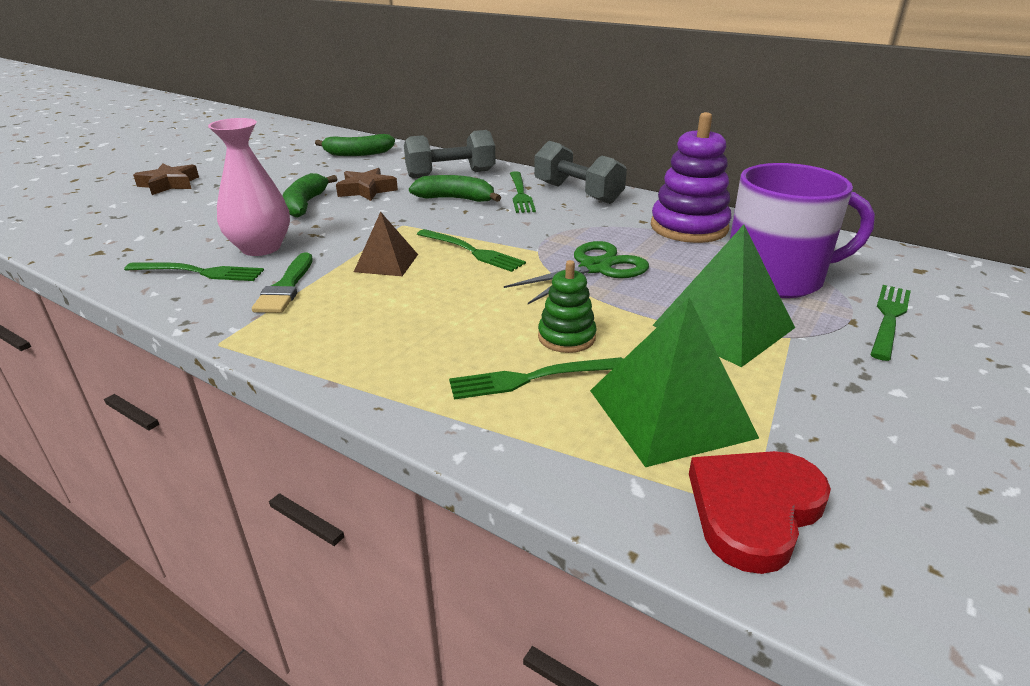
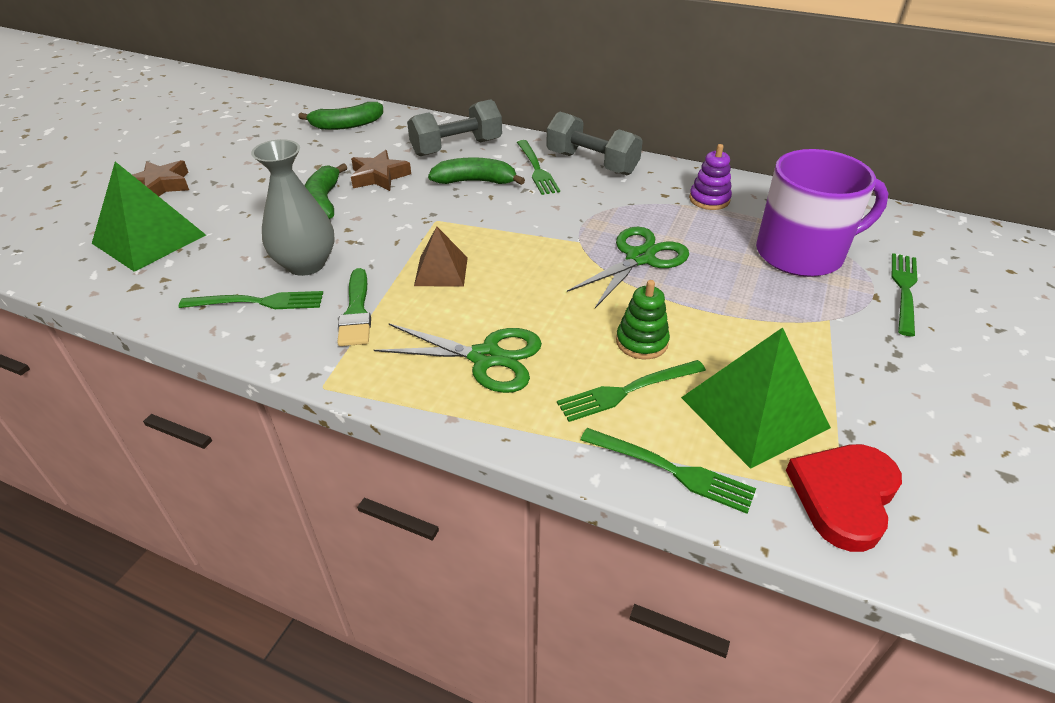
camera: 10 degrees left, 10 degrees up
(261, 248) = (306, 264): pink vase -> grey vase
(394, 335) = (486, 358): none -> green scissors
(473, 252) = (519, 249): green fork -> green fork (673, 471)
(689, 227) = (709, 199): purple stacking toy -> purple stacking toy, size x0.56
(723, 326) = (771, 314): green pyramid -> green pyramid (149, 239)

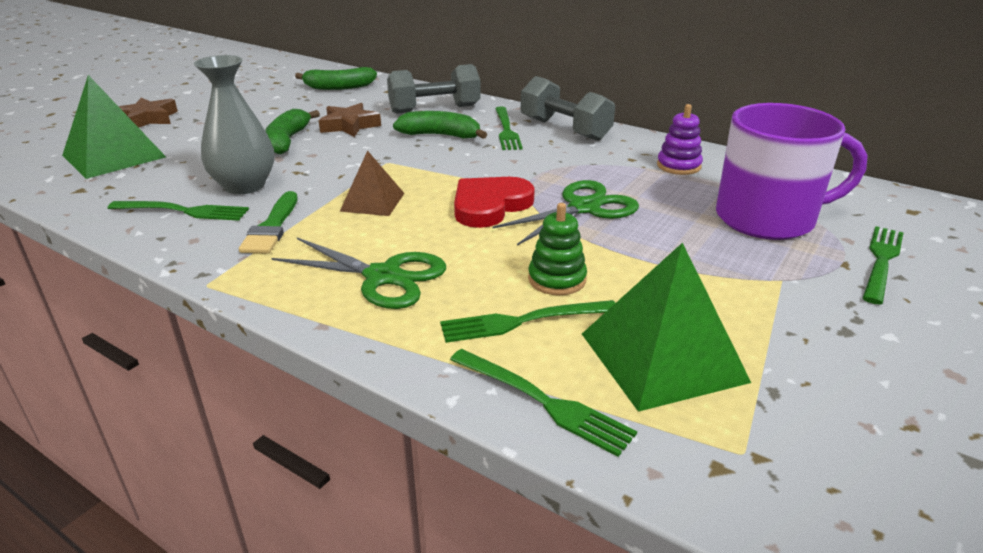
camera: 10 degrees right, 10 degrees down
(844, 496) = (746, 454): red heart -> red heart (490, 205)

